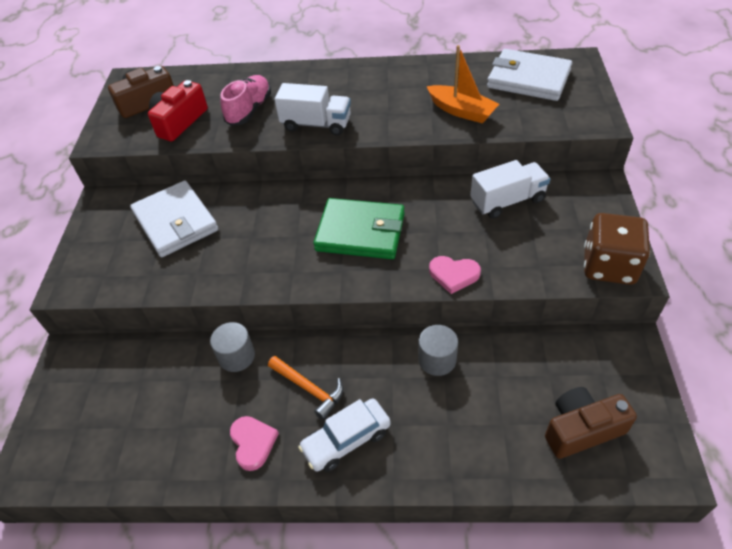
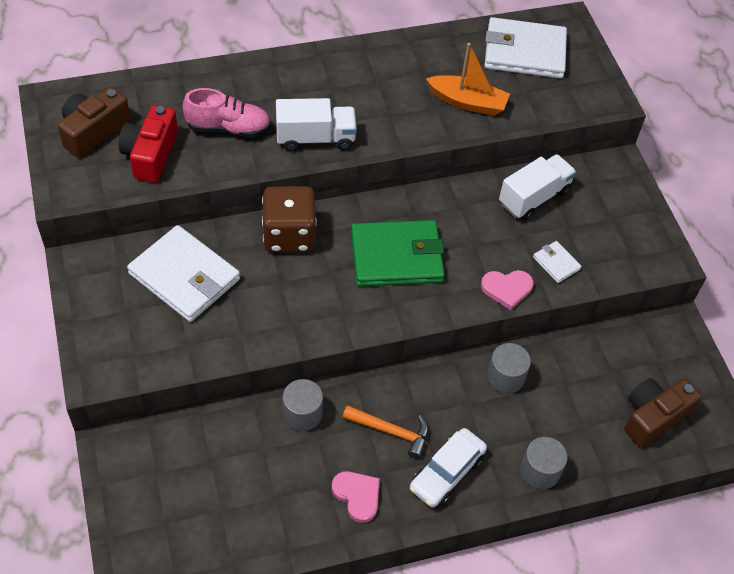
camera: 25 degrees left, 5 degrees up
(249, 110) = (228, 128): pink shoe -> pink shoe turned 90 degrees clockwise
(441, 459) = (540, 471): none -> grey cylinder
(511, 259) = (556, 263): none -> white wallet
(608, 266) = (647, 255): brown dice -> brown dice (289, 235)

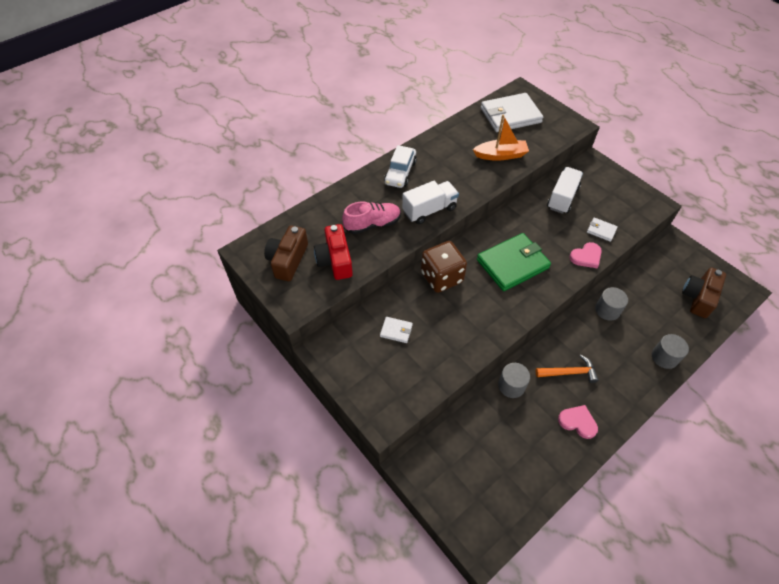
camera: 20 degrees left, 0 degrees up
(184, 277) = (396, 331): white wallet -> white wallet, size x0.45
(446, 473) = (616, 383): white car -> white car (400, 172)

